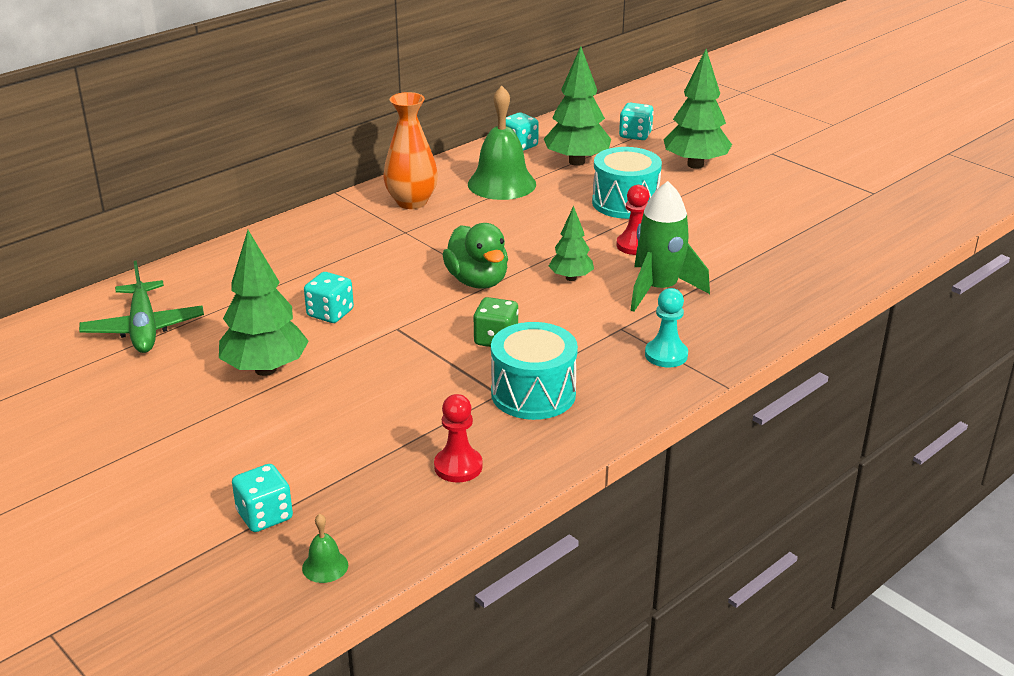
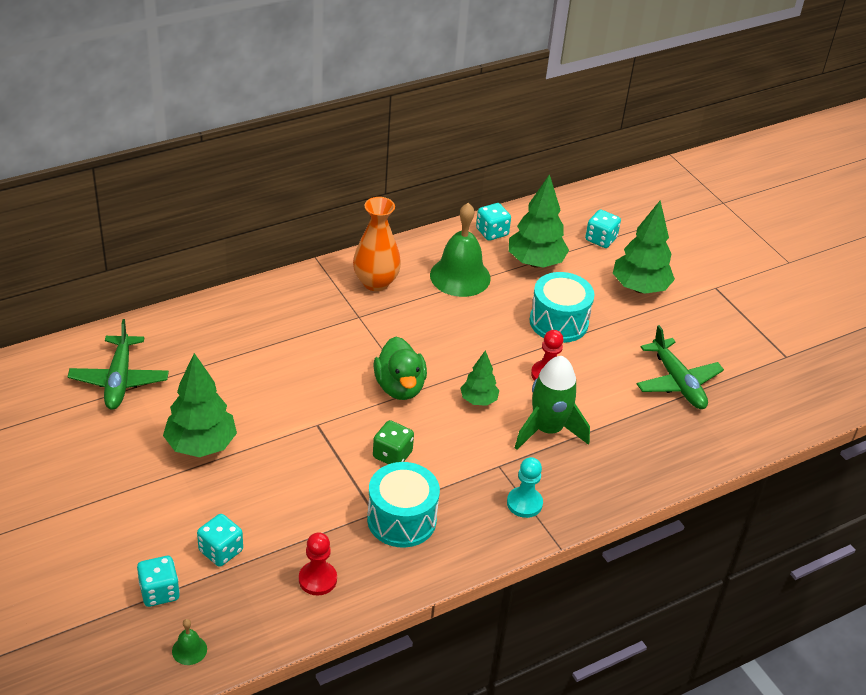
camera: 10 degrees right, 10 degrees up
(330, 313) = (269, 396): turquoise dice -> turquoise dice (221, 551)
(775, 230) = (677, 382): none -> green plane

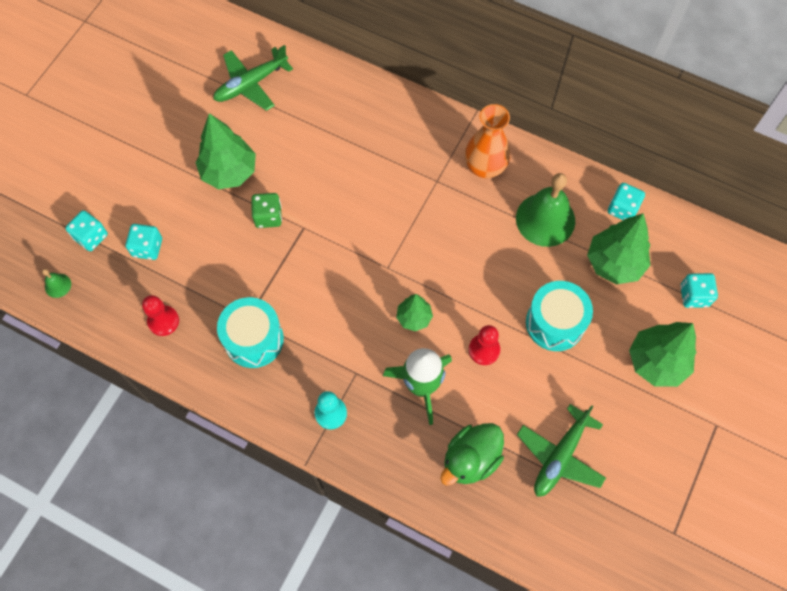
camera: 60 degrees right, 25 degrees up
(392, 455) = (311, 294): green dice -> green dice (268, 216)
(399, 387) = (384, 255): green duck -> green duck (471, 459)

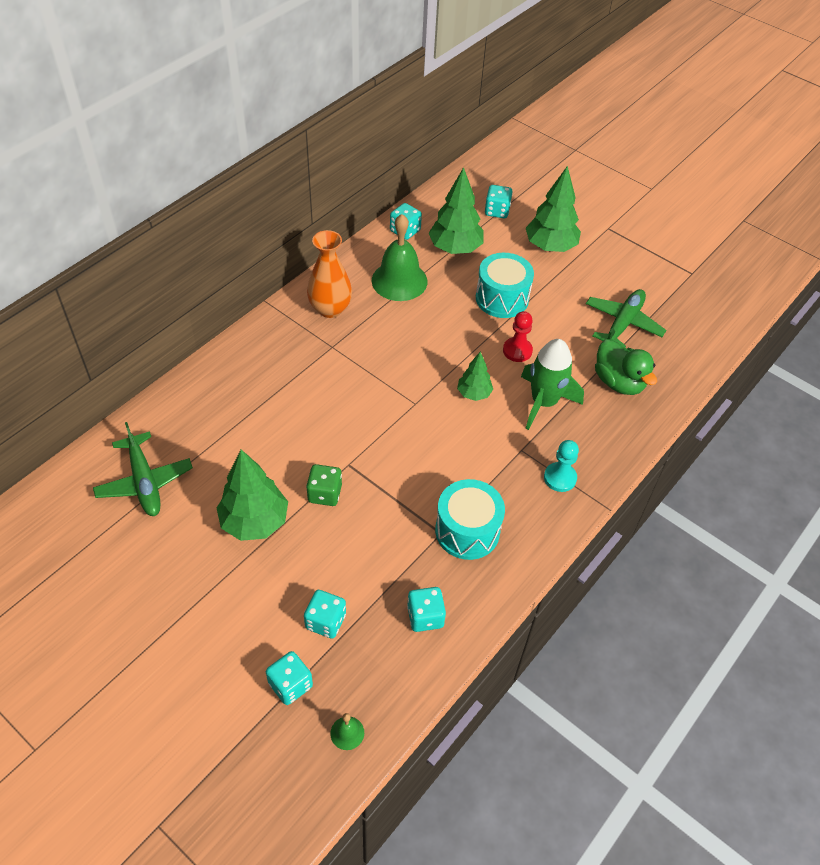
camera: 80 degrees left, 15 degrees down
(163, 321) = (425, 616): red pawn -> turquoise dice
(560, 456) = (623, 323): green plane -> green plane turned 105 degrees counterclockwise

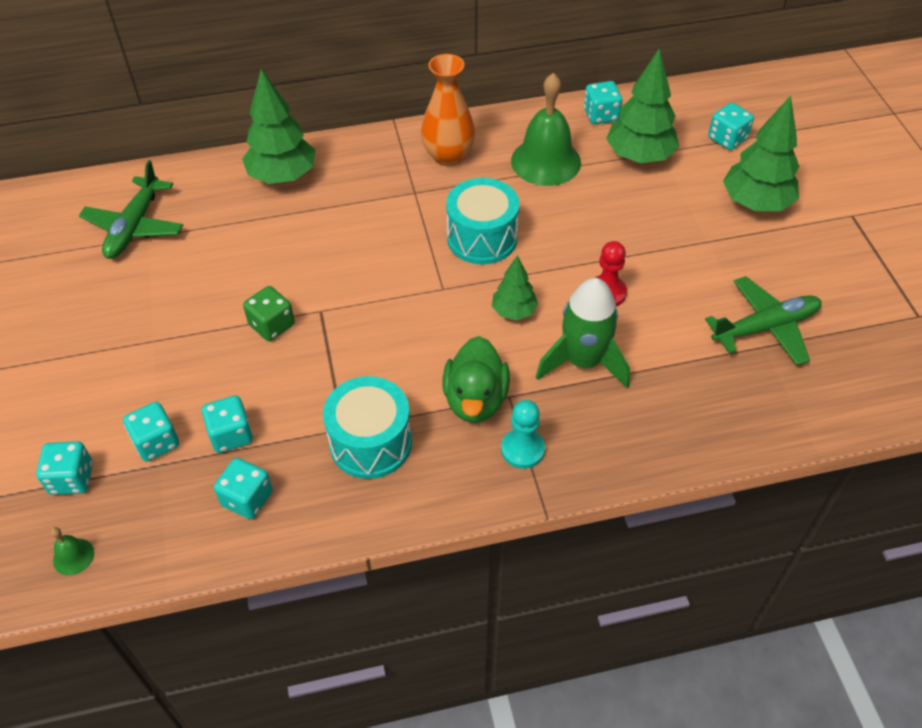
camera: 40 degrees right, 0 degrees up
(254, 522) = (187, 314): green tree -> green tree (283, 176)
(372, 583) = (231, 435): none -> turquoise dice
(502, 298) = (642, 231): turquoise drum -> turquoise drum (482, 238)
(618, 382) = (695, 388): green duck -> green duck (475, 400)

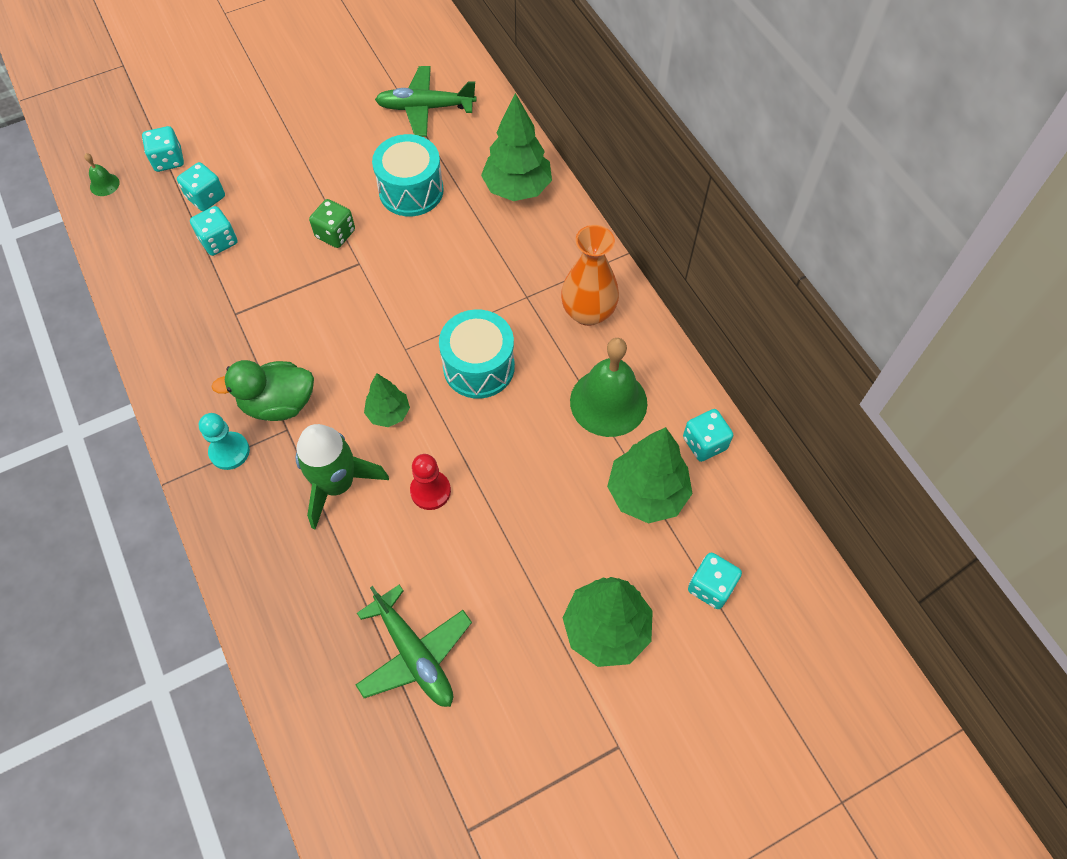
camera: 75 degrees right, 10 degrees up
(247, 498) = (161, 270): turquoise dice -> none
(370, 443) = (223, 336): turquoise drum -> turquoise drum (411, 191)

